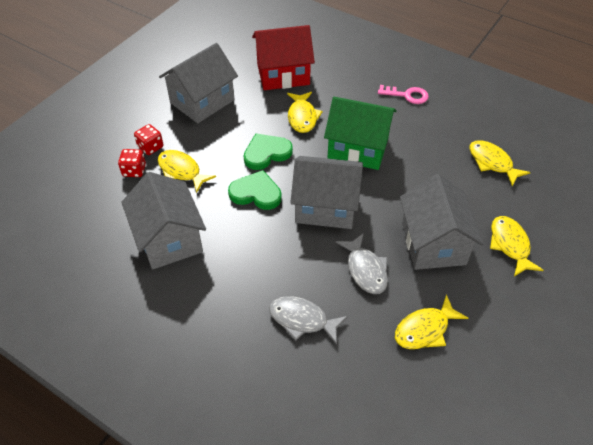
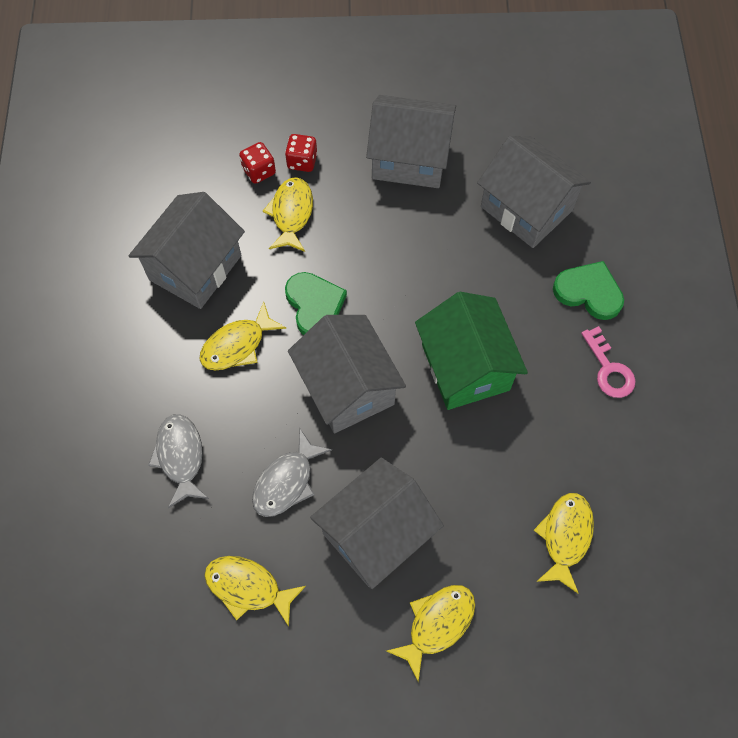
camera: 55 degrees right, 15 degrees up
(266, 153) = (381, 277): green heart -> green heart (589, 292)
(283, 74) = (526, 208): red house -> grey house
(302, 117) = (469, 276): yellow fish -> yellow fish (237, 345)

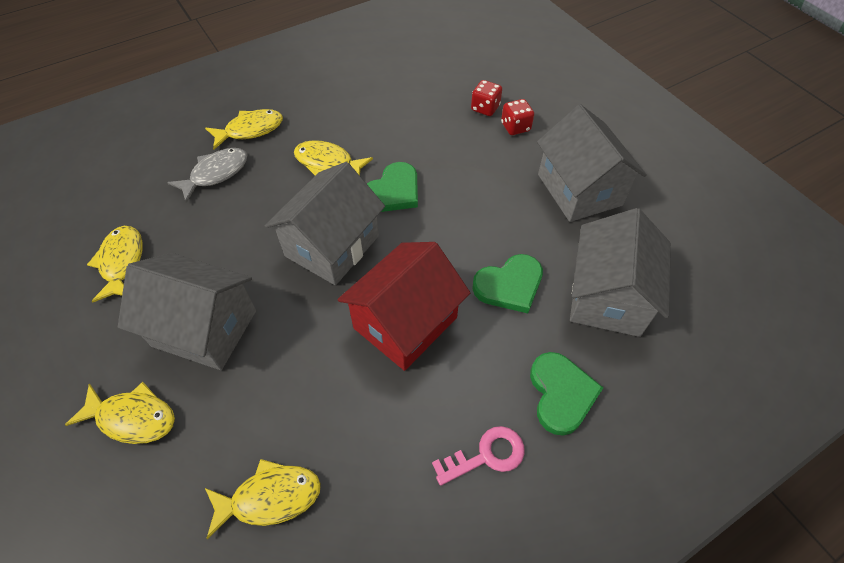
camera: 60 degrees right, 10 degrees down
(195, 267) = (376, 112): grey house -> none
(287, 481) = (225, 245): grey fish -> none
(291, 214) = (464, 142): yellow fish -> yellow fish (250, 130)
(465, 367) = (405, 323): green house -> red house
(475, 270) = (509, 285): none -> green heart
(609, 369) = (486, 455): pink key -> pink key turned 150 degrees counterclockwise

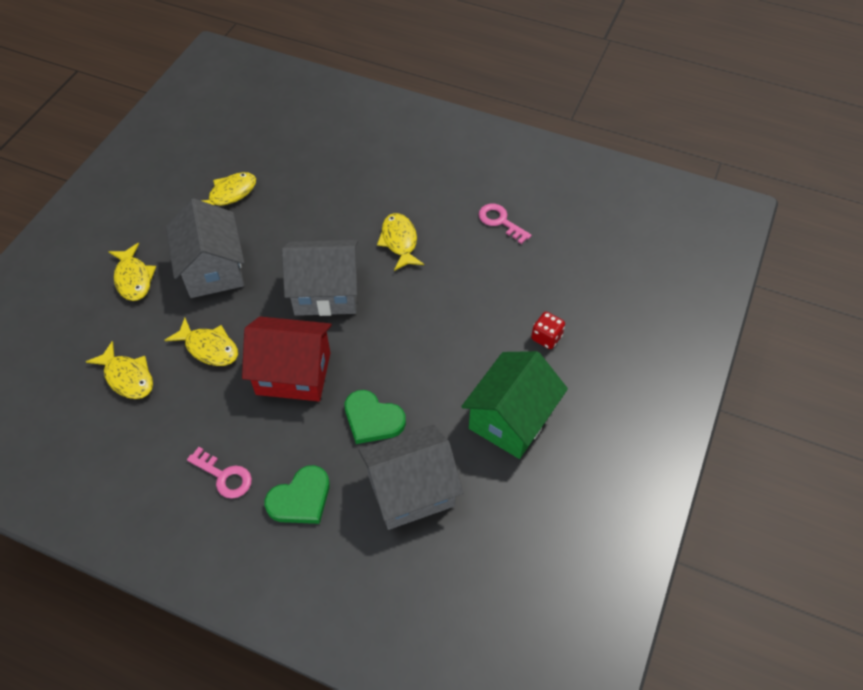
camera: 55 degrees right, 0 degrees up
(216, 174) = (336, 188): grey fish -> none
(250, 130) = (392, 177): yellow fish -> yellow fish (209, 348)
(373, 91) = (500, 221): none -> pink key
(393, 191) = (405, 297): green heart -> none
(485, 108) = (550, 304): red dice -> none
(579, 190) = (511, 419): grey house -> green house

